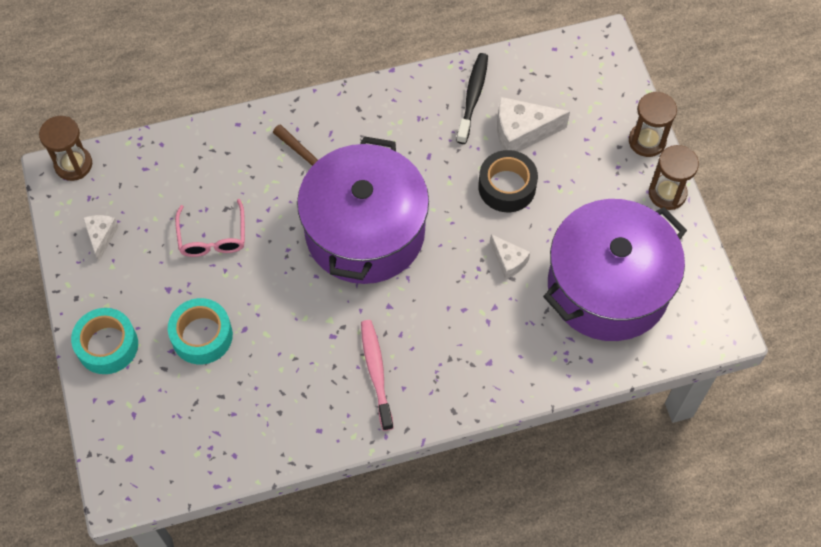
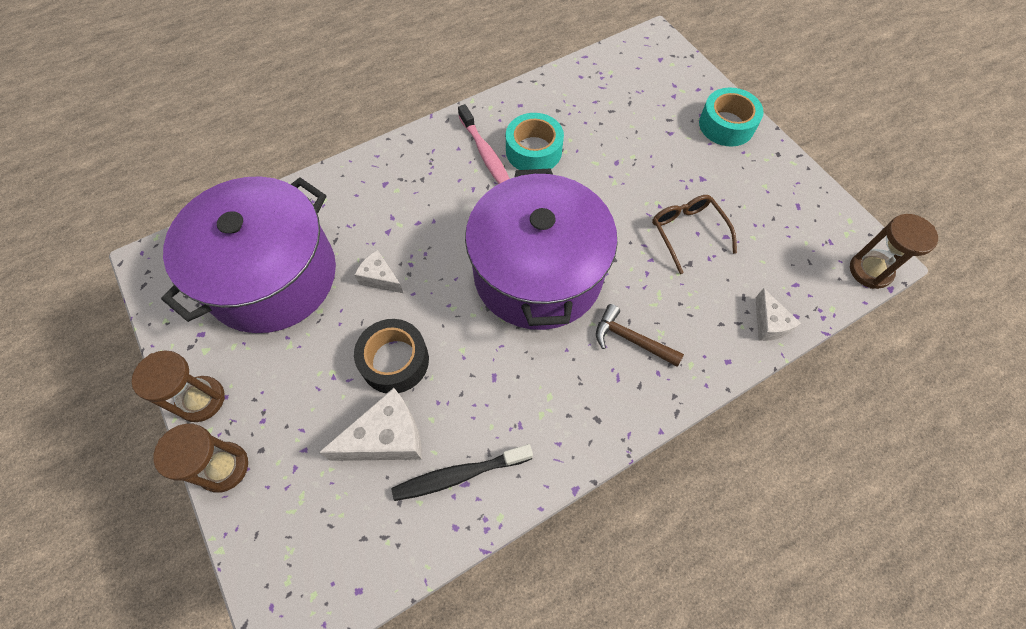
camera: 165 degrees right, 0 degrees up
(101, 236) = (792, 208): white cheese -> white cheese (769, 324)
(202, 336) = (651, 149): turquoise tape -> turquoise tape (533, 151)
(212, 237) = (688, 233): pink glasses -> brown glasses
(473, 97) = (458, 475): black toothbrush -> black toothbrush turned 75 degrees clockwise

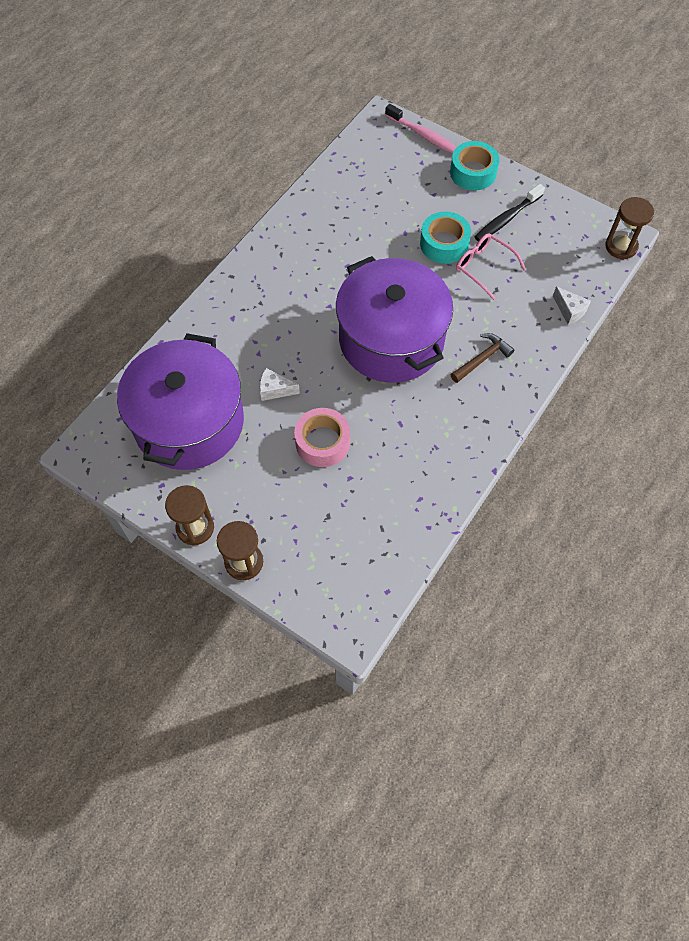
camera: 25 degrees left, 0 degrees up
(387, 438) = (348, 494): white cheese -> none
(395, 361) = (322, 442): black tape -> pink tape
(458, 475) = (412, 495): black toothbrush -> black toothbrush (506, 219)
(486, 154) = (300, 264): pink toothbrush -> pink toothbrush (423, 135)
(533, 151) = (336, 247): turquoise tape -> turquoise tape (444, 244)
(631, 339) = (482, 359): brown hammer -> brown hammer turned 135 degrees clockwise
(688, 233) = (484, 267): brown glasses -> pink glasses

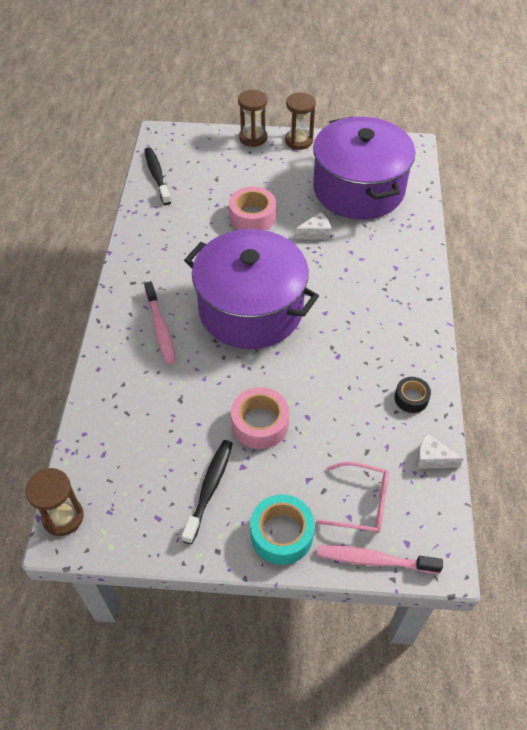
camera: 150 degrees right, 10 degrees down
(317, 210) = (411, 398): none -> black tape
(392, 558) = (157, 175): none -> black toothbrush
(444, 244) = (260, 424): turquoise tape -> pink tape
(482, 359) = (160, 328): brown hammer -> pink toothbrush
(484, 267) = (204, 417): pink glasses -> pink glasses (360, 503)
(569, 311) = (96, 411): white cheese -> white cheese (432, 459)

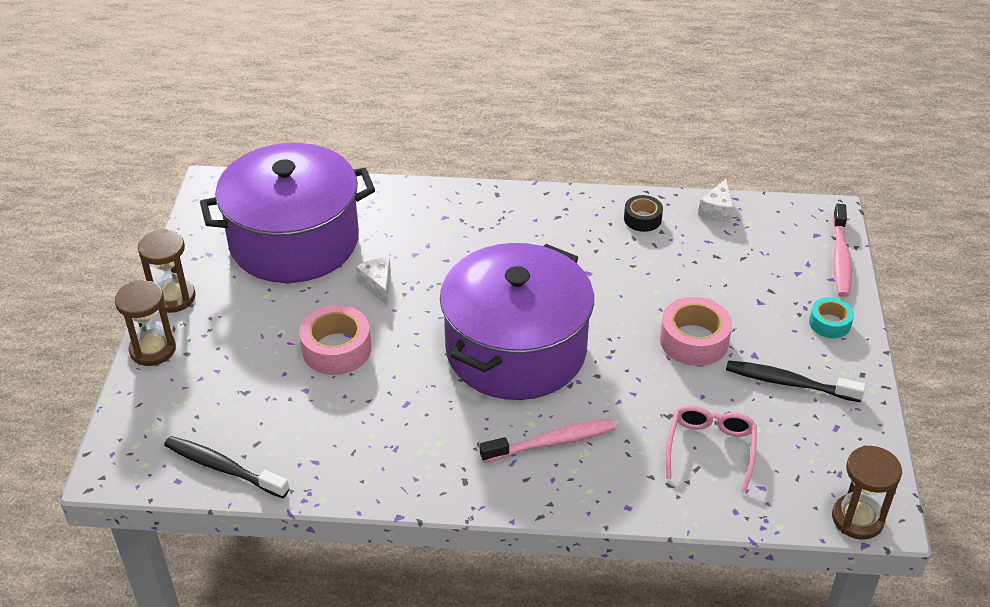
camera: 90 degrees left, 10 degrees down
(157, 175) = (223, 467): black toothbrush -> black toothbrush turned 45 degrees clockwise
(281, 534) = (829, 323): turquoise tape -> turquoise tape, size x0.61
(360, 503) = (779, 264): pink glasses -> pink glasses (710, 449)

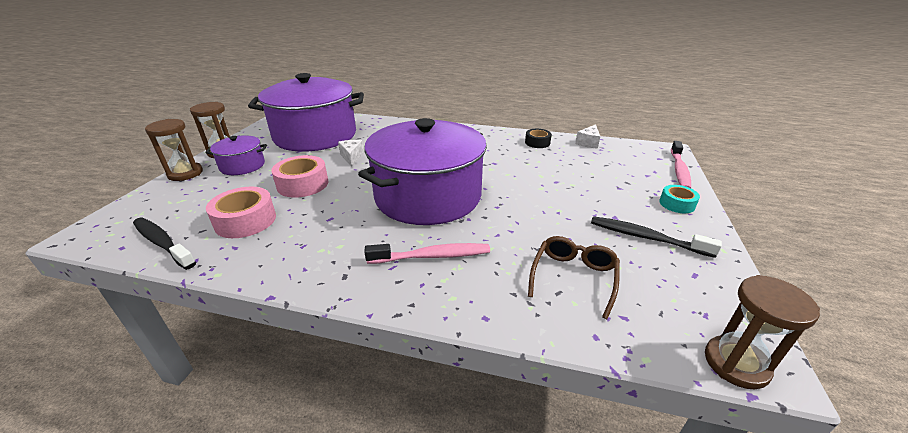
camera: 10 degrees right, 10 degrees down
(225, 323) = (242, 166): none -> purple pot
(694, 340) = (565, 204): pink tape -> pink tape (245, 221)
(710, 449) = (573, 278): pink glasses -> brown glasses

